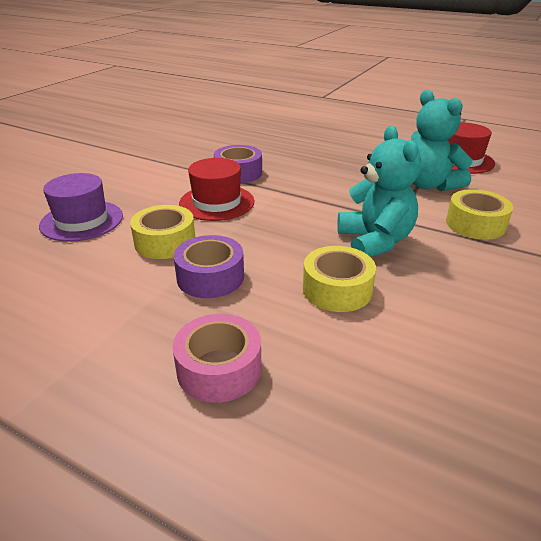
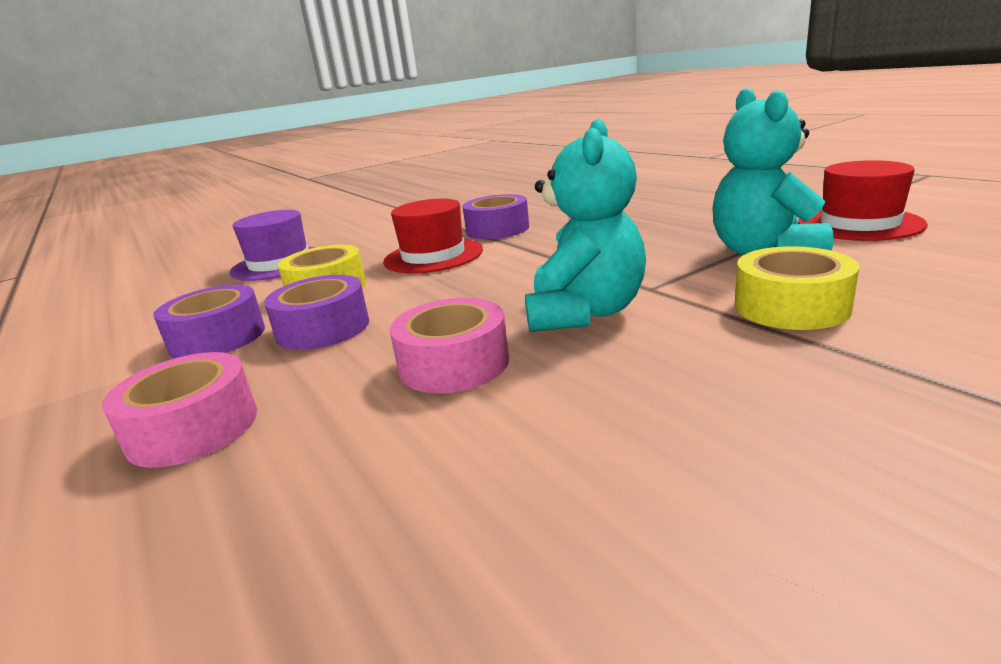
camera: 30 degrees right, 10 degrees down
(130, 298) = (217, 338): none -> purple tape
(337, 289) = (454, 363): yellow tape -> pink tape

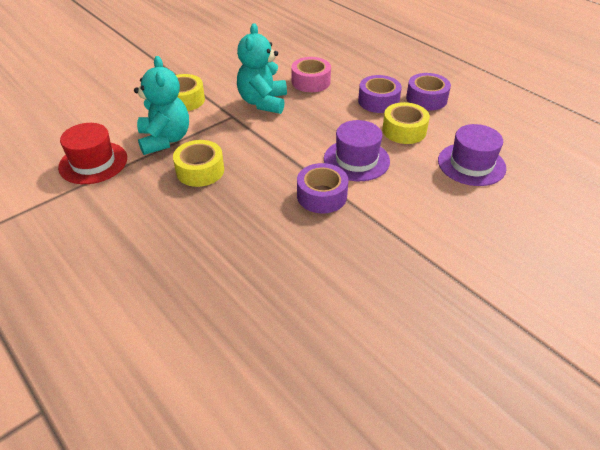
camera: 170 degrees right, 20 degrees up
(193, 428) = (385, 64): pink tape -> none
(433, 256) = (356, 160): red hat -> purple hat
(670, 231) = (200, 171): none -> yellow tape

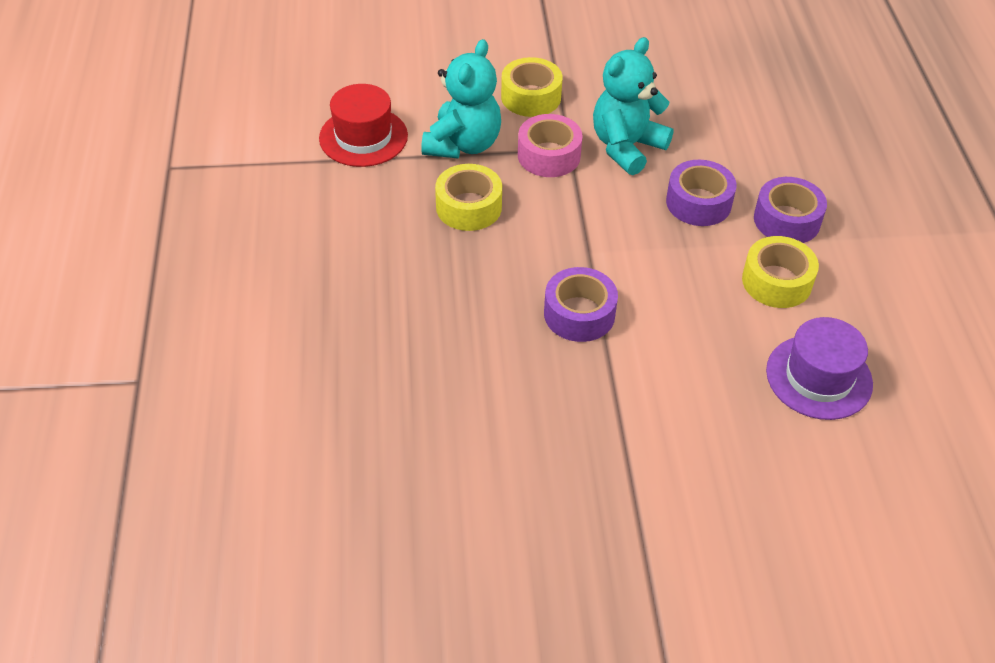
camera: 35 degrees right, 5 degrees up
(311, 82) = (721, 144): pink tape -> pink tape (549, 155)
(356, 160) = (668, 290): purple hat -> none
(426, 99) = (862, 250): purple tape -> purple tape (698, 203)

